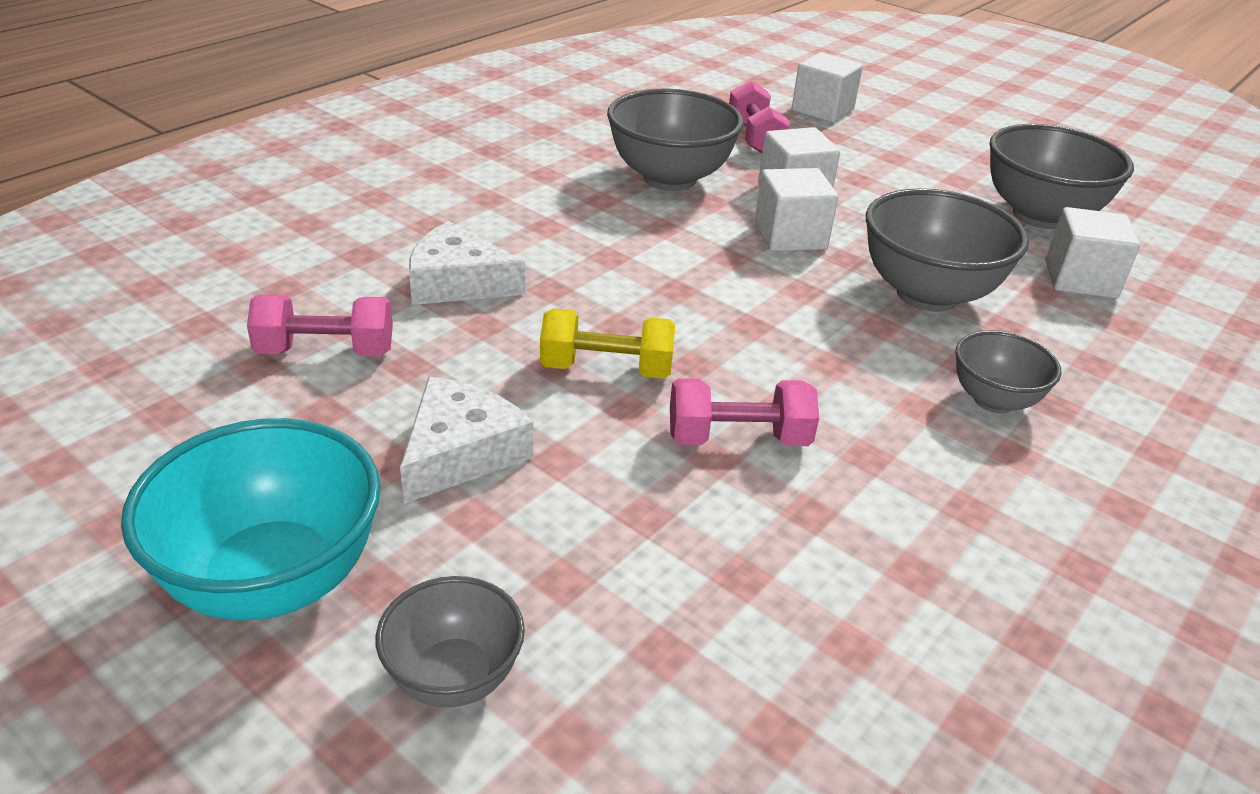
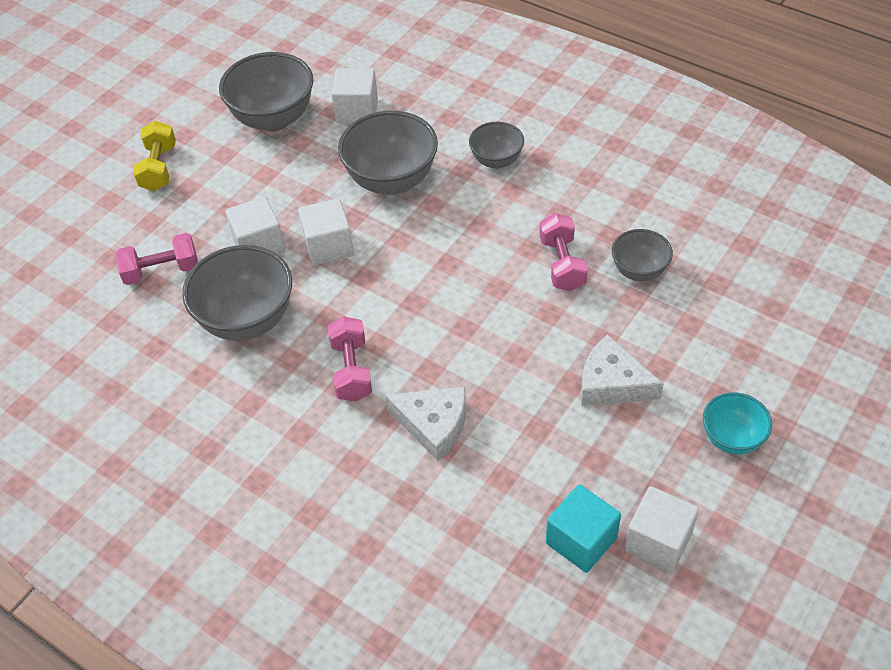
camera: 90 degrees left, 15 degrees up
(199, 375) = (581, 540): none -> turquoise cube
(273, 580) = (732, 438): turquoise bowl -> turquoise bowl, size x0.57
(326, 351) = (536, 478): pink dumbbell -> pink dumbbell (351, 370)
(454, 677) = (759, 353): grey bowl -> grey bowl (639, 271)
(457, 282) = (433, 425): white cheese -> white cheese turned 75 degrees counterclockwise
(606, 369) = (514, 328): yellow dumbbell -> yellow dumbbell (159, 168)
(822, 110) = (98, 228): white cube -> white cube (658, 541)

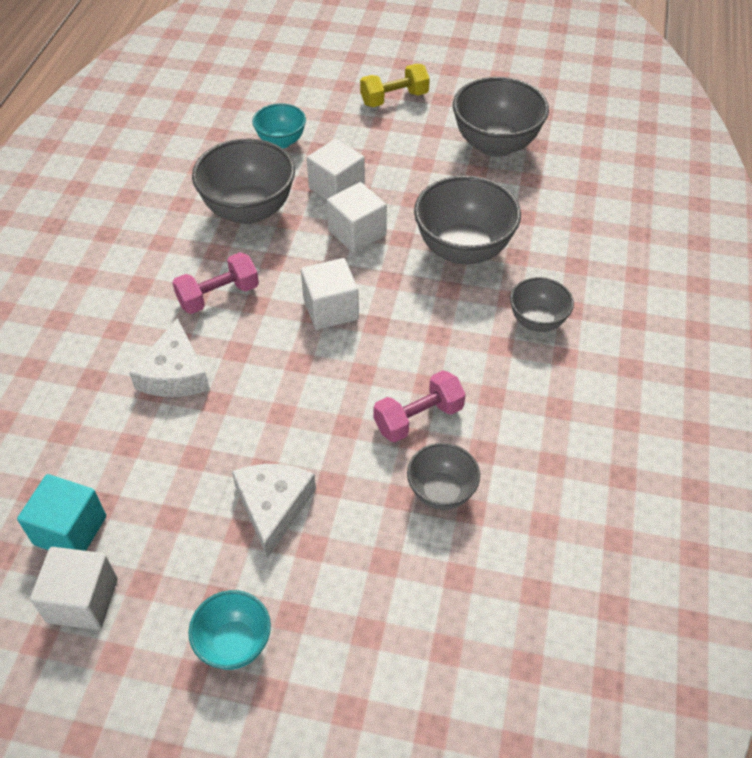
camera: 65 degrees right, 0 degrees up
(161, 271) = (281, 141): pink dumbbell -> turquoise bowl
(357, 110) = (542, 195): white cube -> white cube (331, 309)

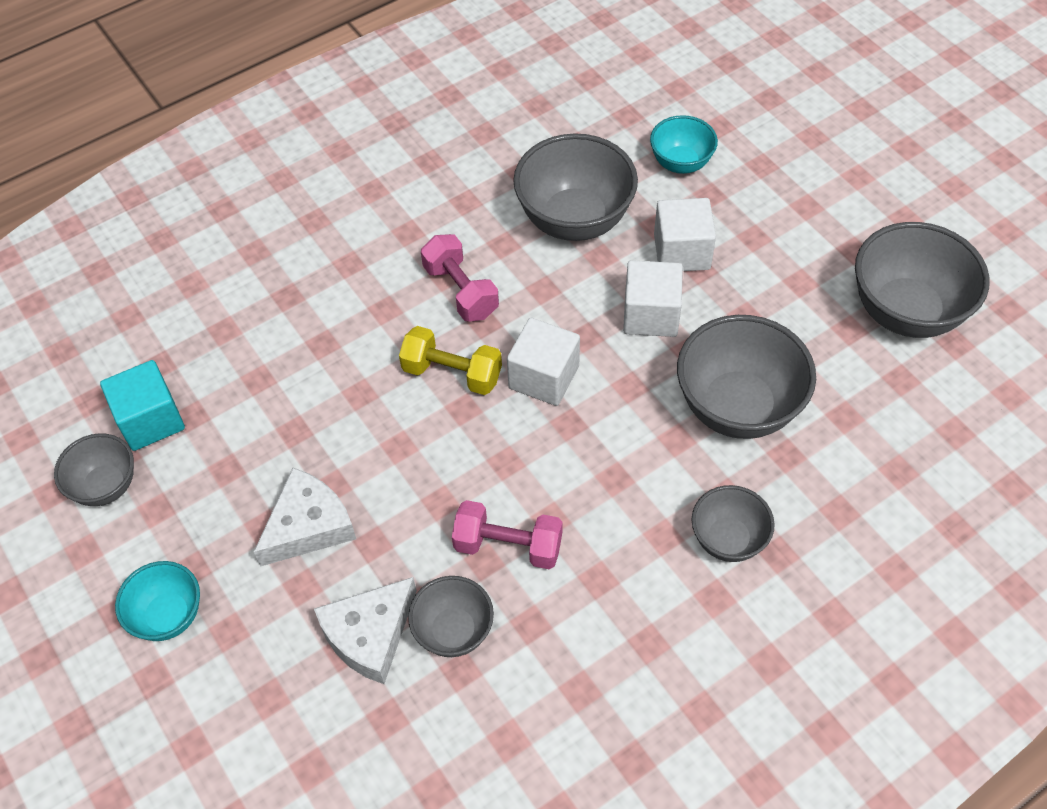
camera: 45 degrees right, 5 degrees up
(83, 600) = (106, 486): white cube -> grey bowl
(175, 373) = (353, 341): white cheese -> white cheese (370, 635)
(218, 296) = (461, 291): pink dumbbell -> pink dumbbell turned 45 degrees clockwise
(394, 99) = (851, 185): yellow dumbbell -> yellow dumbbell (452, 373)

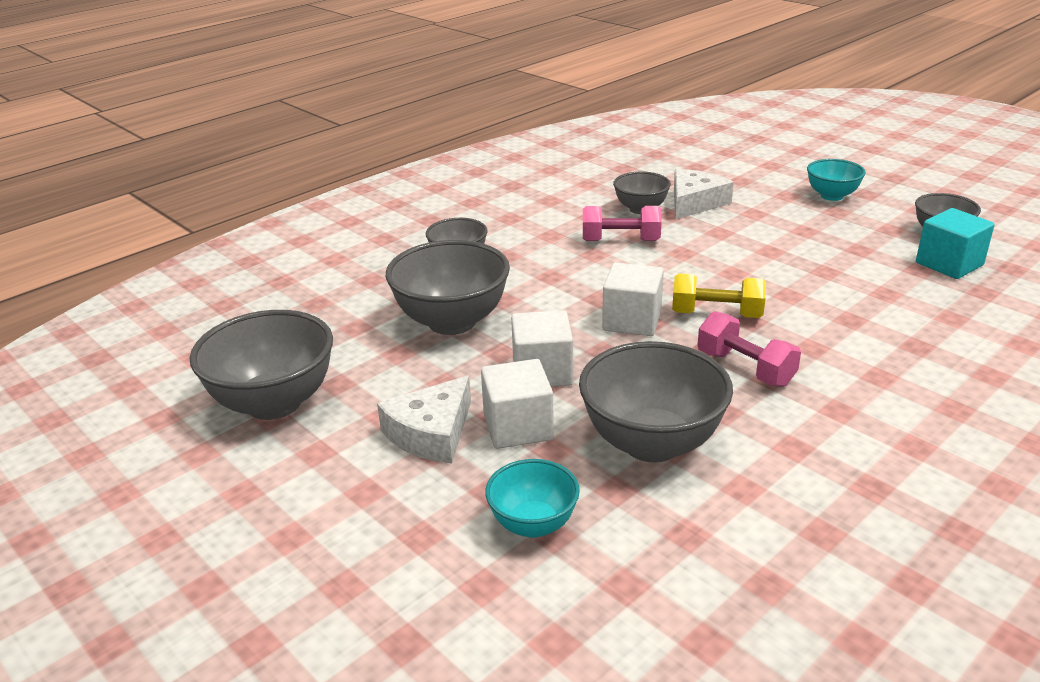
camera: 170 degrees right, 25 degrees down
(308, 526) = (772, 234): white cheese -> white cheese (431, 433)

